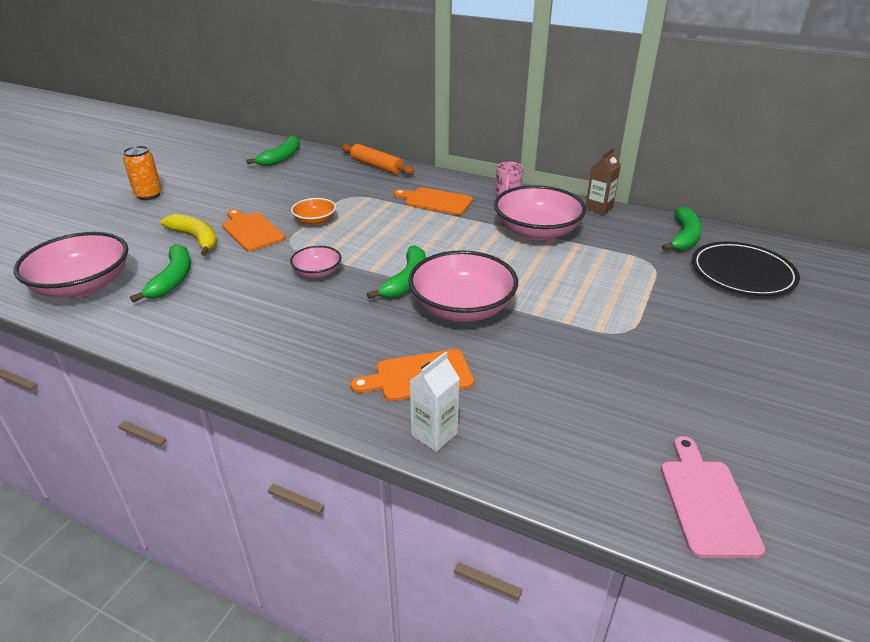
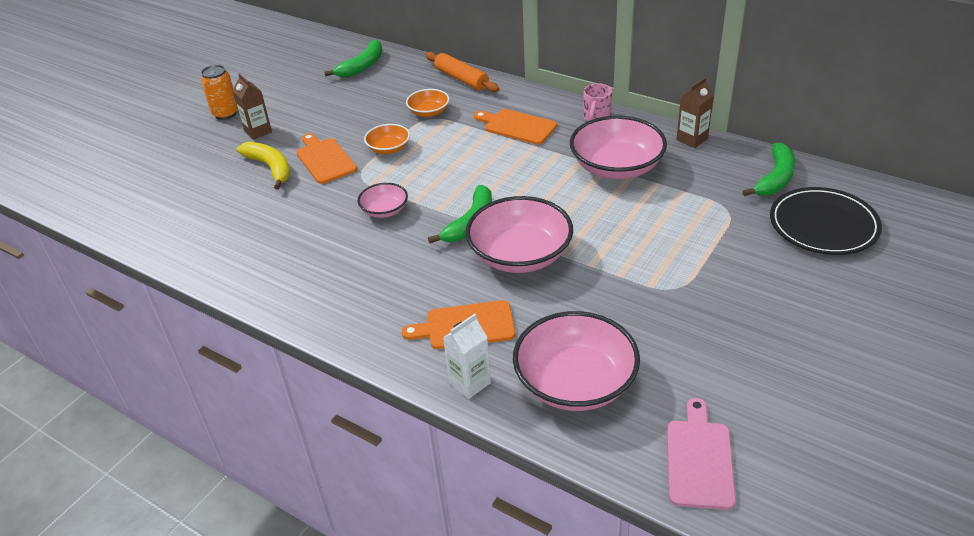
camera: 10 degrees right, 5 degrees up
(83, 285) = (165, 218): pink bowl -> pink bowl (575, 382)
(173, 279) = (247, 213): green banana -> none
(182, 209) = (258, 131): none -> brown carton
(350, 191) = (429, 112): none -> orange bowl

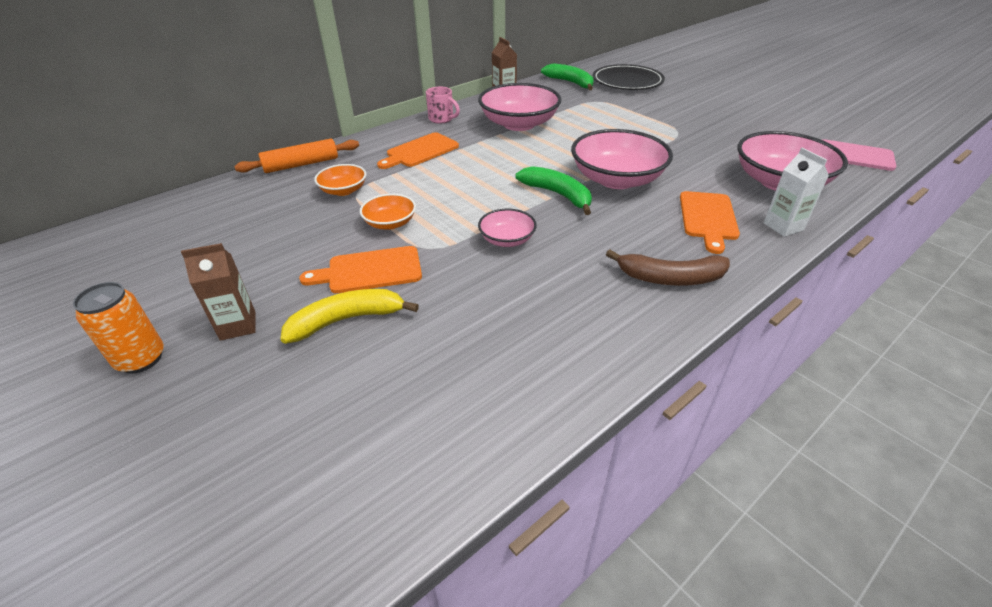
camera: 75 degrees left, 0 degrees up
(355, 308) = (670, 278): none -> brown banana
(362, 66) = (184, 220): green banana -> none

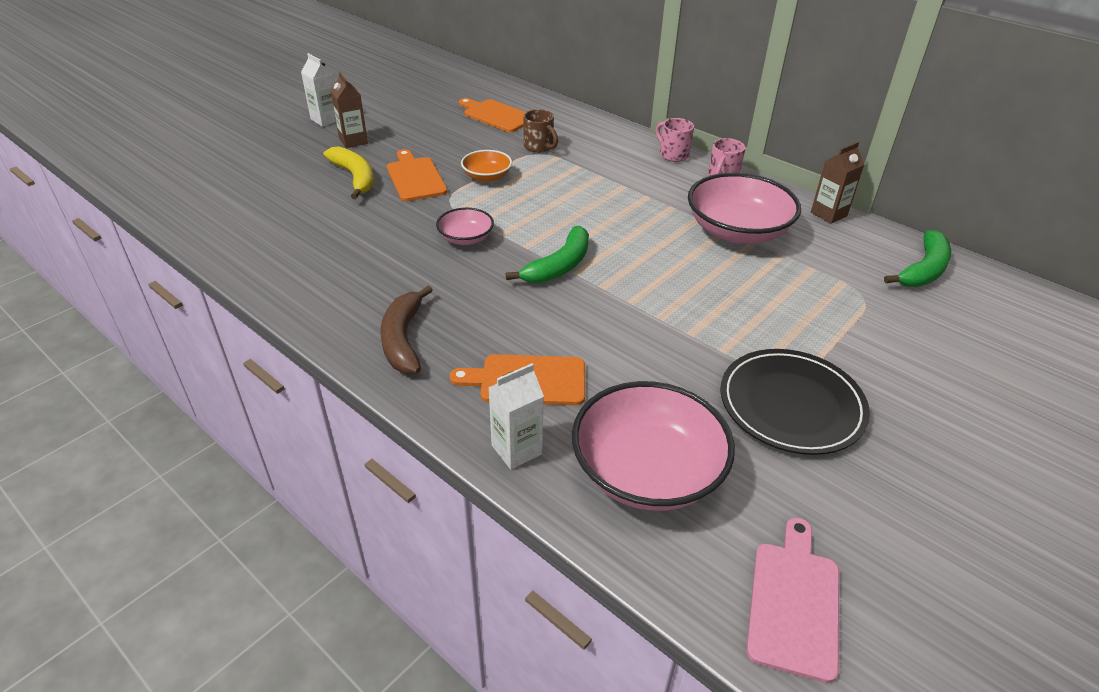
camera: 80 degrees right, 0 degrees up
(141, 359) = (326, 120): orange can -> white carton
(301, 164) = (582, 120): orange rolling pin -> none
(343, 190) = (539, 147): orange bowl -> brown mug
(395, 132) = (673, 154): none -> pink mug
(420, 151) = (632, 174): orange cutting board -> orange cutting board (496, 115)
(617, 179) = (608, 309): pink bowl -> none
(627, 81) = (979, 331): black plate -> black plate (791, 405)

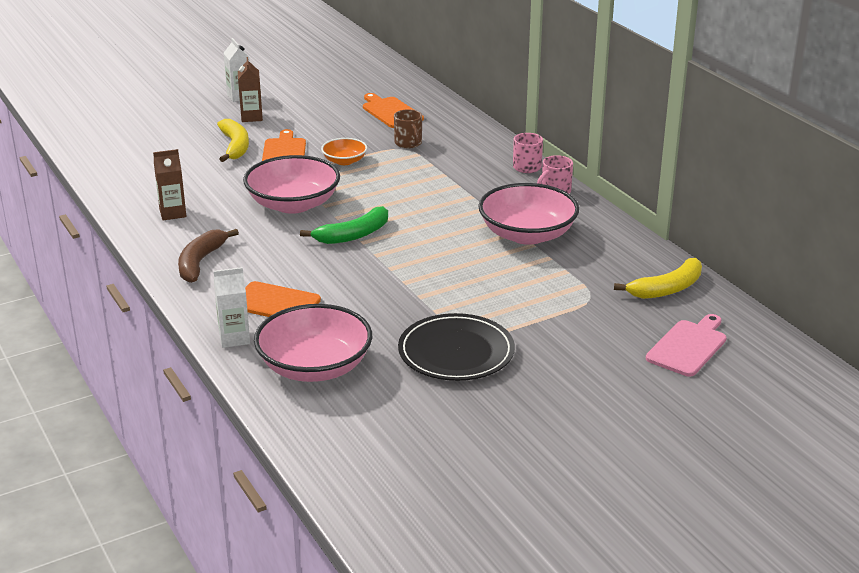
camera: 20 degrees right, 10 degrees down
(466, 238) = (293, 204): pink bowl -> pink bowl, size x1.96
(794, 602) = (354, 448): pink cutting board -> pink cutting board (688, 346)
(828, 214) = (625, 235): brown carton -> brown carton (173, 213)
(923, 270) = (667, 288): green banana -> yellow banana

